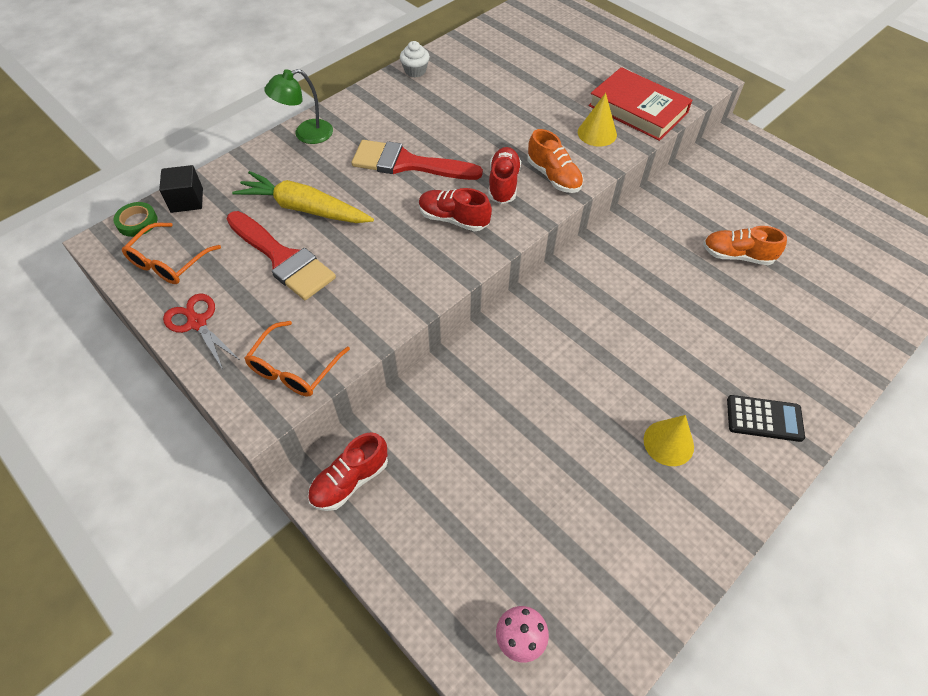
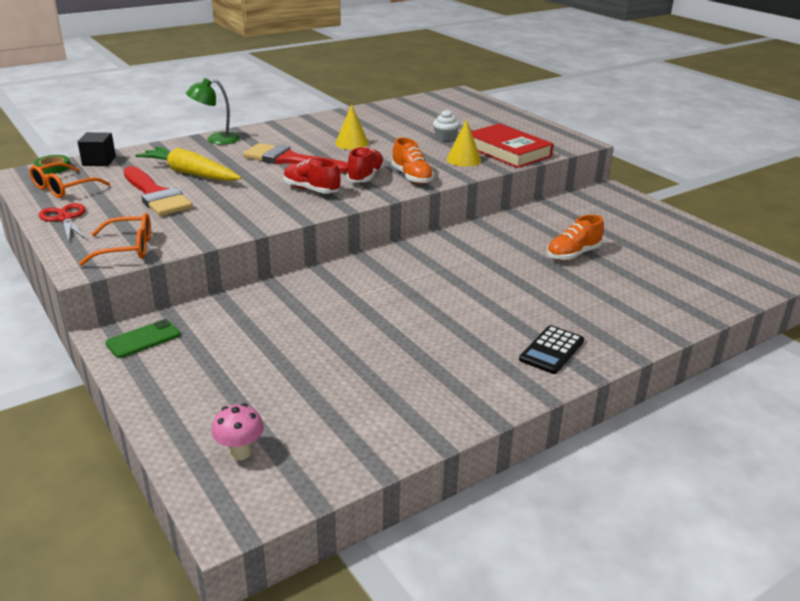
camera: 10 degrees right, 25 degrees down
(294, 368) = (127, 248): orange glasses -> orange glasses turned 135 degrees counterclockwise
(350, 480) = (143, 339): red shoe -> green phone
(415, 71) = (326, 118): white cupcake -> white cupcake (445, 137)
(668, 443) = (449, 353): yellow cone -> yellow cone (352, 143)
(737, 256) = (573, 254): orange shoe -> orange shoe turned 60 degrees counterclockwise
(764, 418) = (552, 350): black calculator -> black calculator turned 105 degrees clockwise

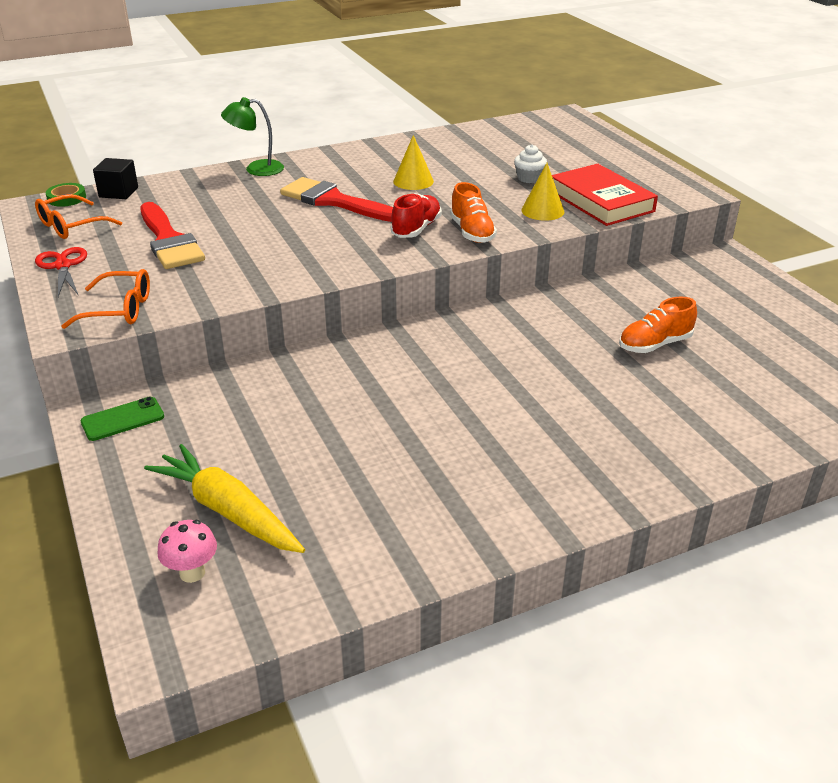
camera: 10 degrees right, 5 degrees up
(190, 173) = (215, 214): yellow carrot -> yellow carrot (227, 511)
(311, 190) = (347, 243): red shoe -> none
(552, 350) = (590, 475): black calculator -> none

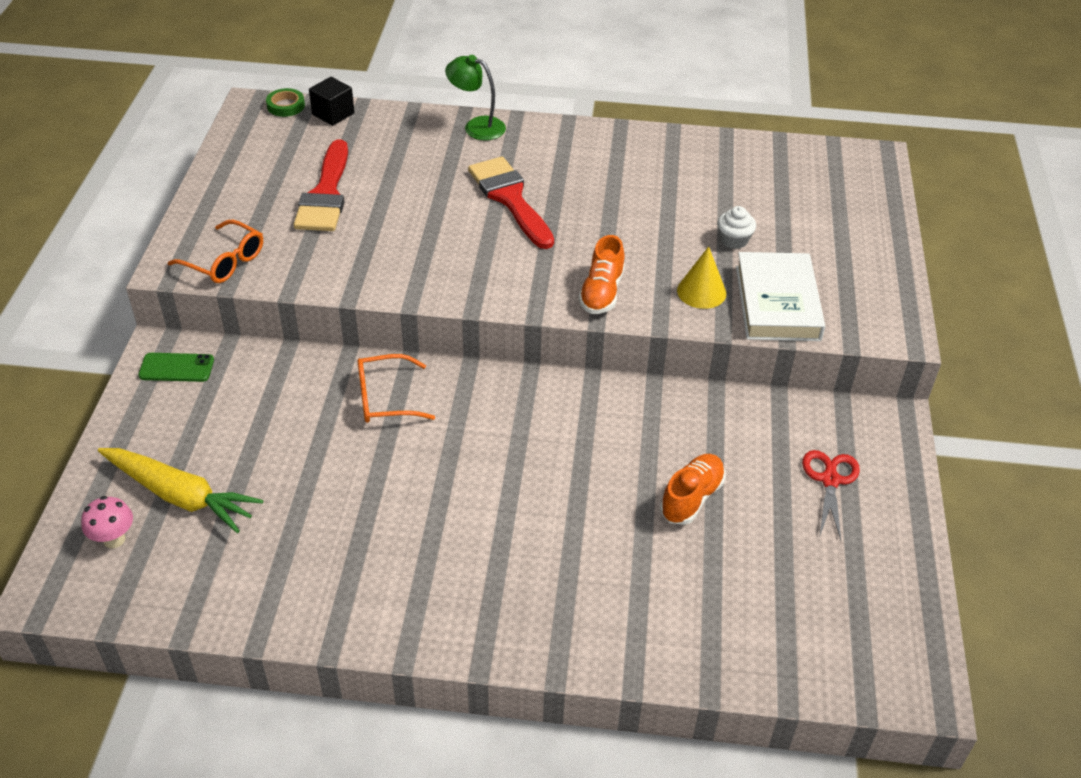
camera: 30 degrees right, 10 degrees up
(62, 266) = (221, 191): red scissors -> red scissors (830, 480)
(71, 226) = (263, 143): orange glasses -> orange glasses (385, 398)
(227, 511) = (180, 496): yellow carrot -> yellow carrot turned 135 degrees clockwise
(413, 181) = (610, 199): yellow cone -> none
(416, 229) = (553, 266): red shoe -> none
(601, 201) = (777, 303): red book -> white book
(654, 344) = (691, 498): orange shoe -> orange shoe turned 120 degrees clockwise

